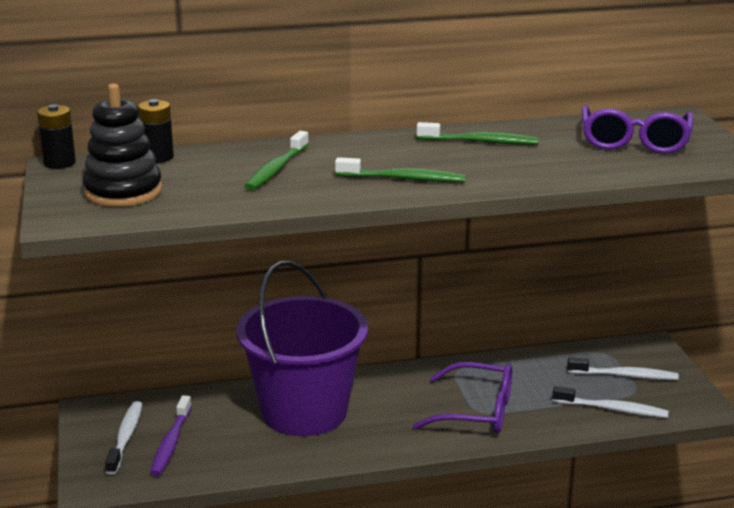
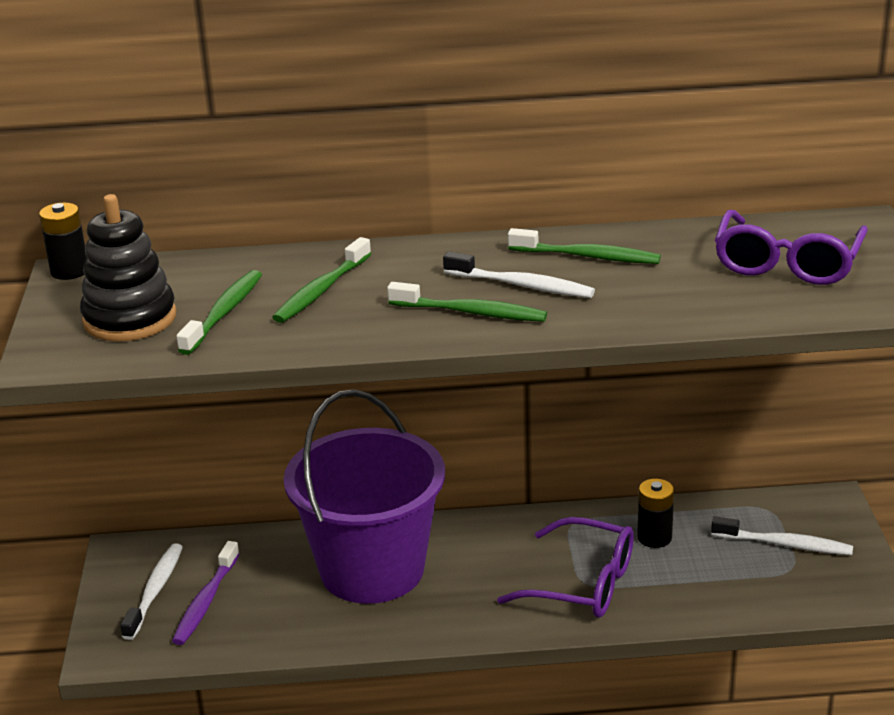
camera: 10 degrees right, 5 degrees up
(158, 157) = (186, 266): black battery -> black battery (654, 537)
(201, 186) = (224, 313): none -> green toothbrush
(612, 409) = (756, 592): white toothbrush -> white toothbrush (522, 285)

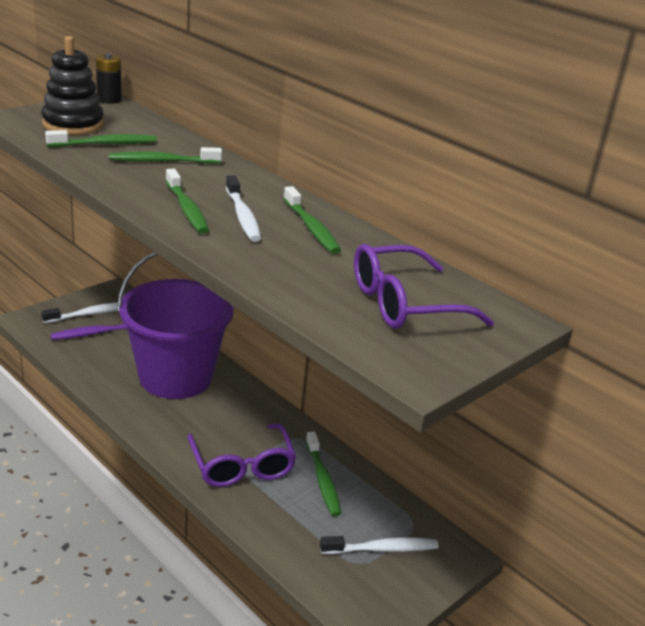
camera: 45 degrees right, 0 degrees up
(654, 537) = (322, 480): black battery -> green toothbrush
(785, 544) = (382, 549): white toothbrush -> white toothbrush turned 75 degrees counterclockwise

